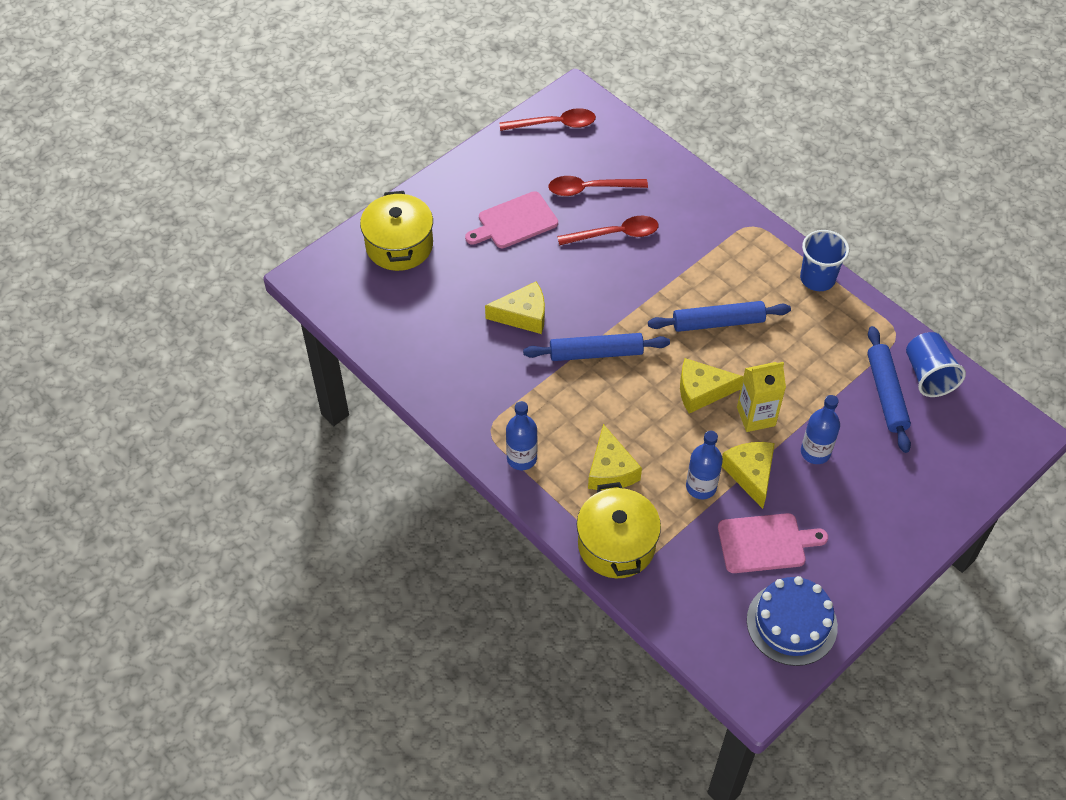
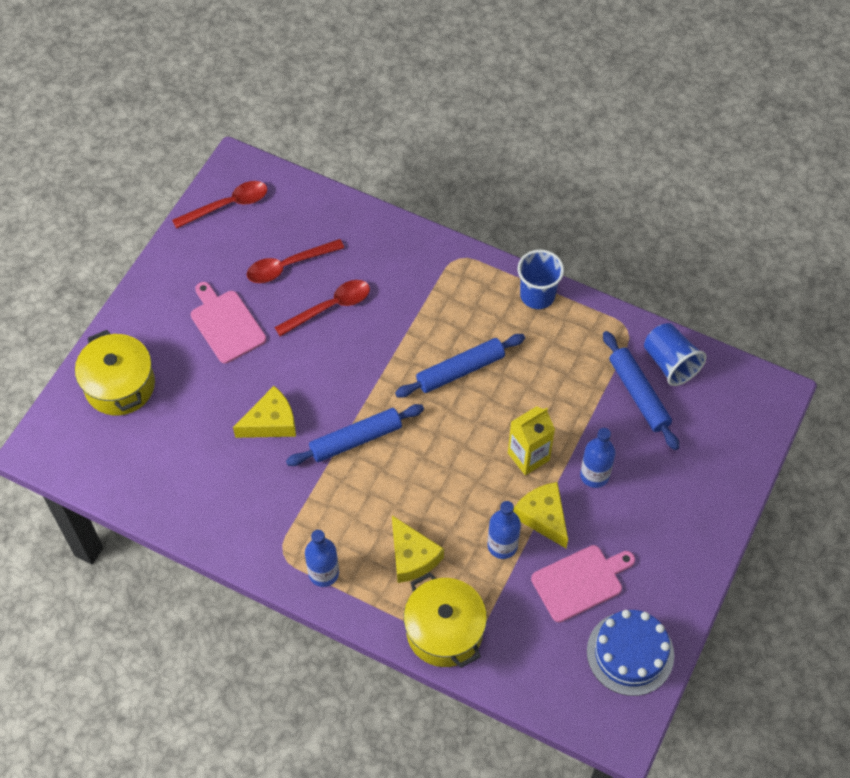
camera: 20 degrees left, 5 degrees up
(514, 222) = (226, 324): pink cutting board -> pink cutting board turned 105 degrees clockwise
(701, 391) = (469, 447): yellow cheese -> none

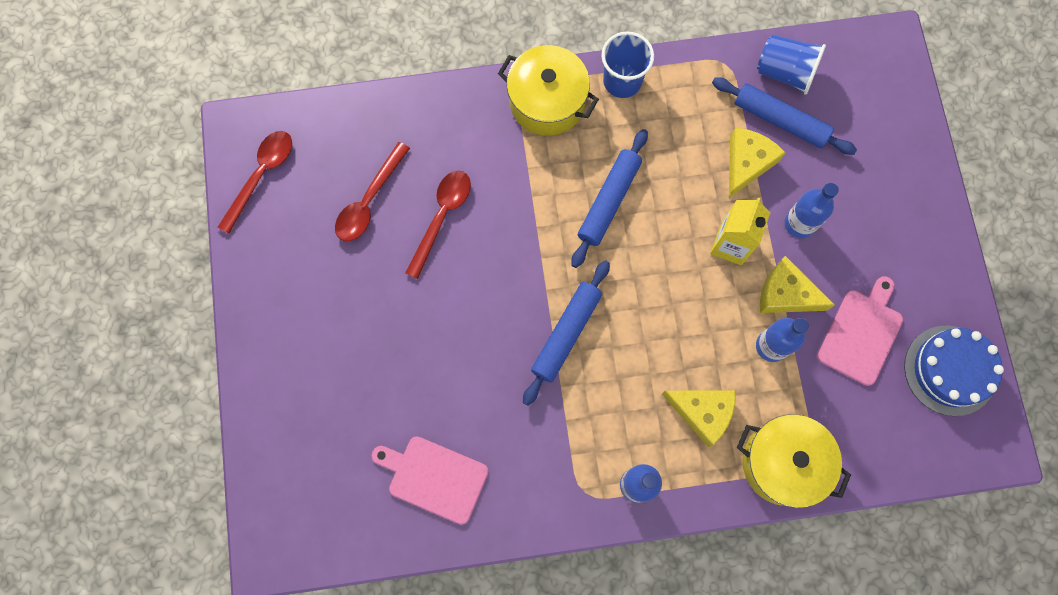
camera: 35 degrees left, 15 degrees up
(120, 385) = (300, 433): yellow pot -> yellow pot (547, 102)
(226, 324) = (355, 300): pink cutting board -> pink cutting board (434, 478)
(271, 422) = (475, 370): yellow cheese -> yellow cheese (747, 163)

